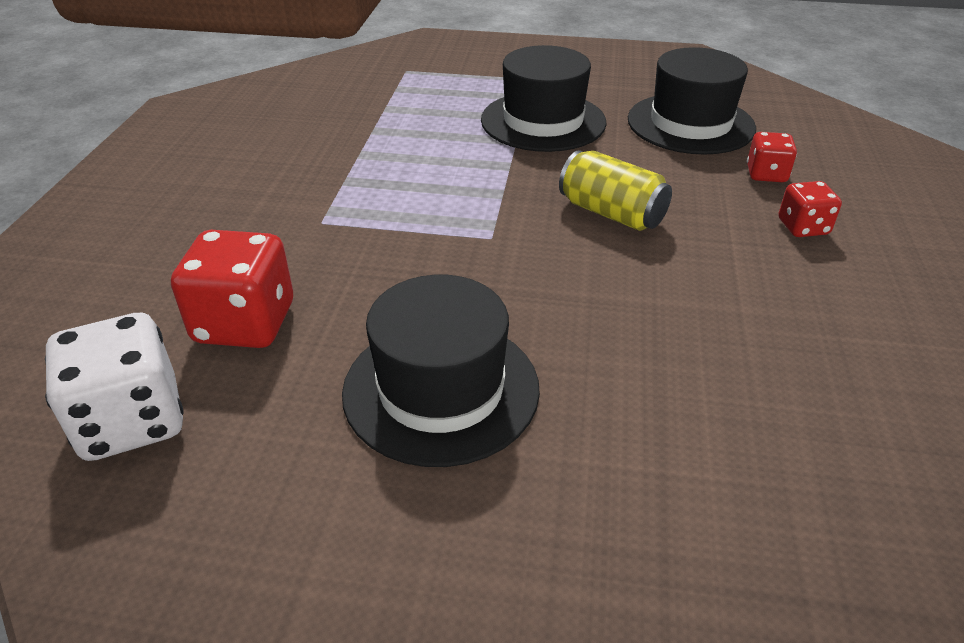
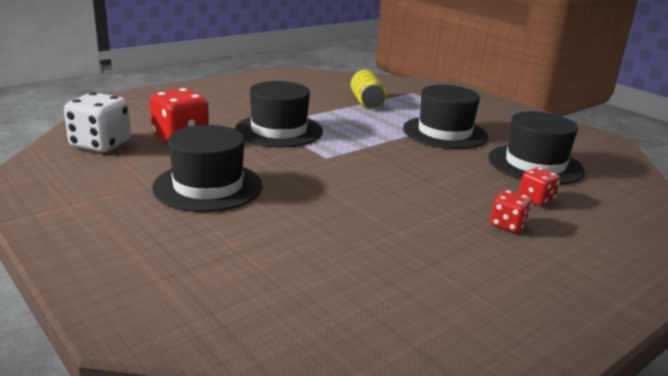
camera: 40 degrees right, 15 degrees down
(358, 224) = (279, 130): none -> black hat
(611, 213) = (405, 174): yellow can -> yellow can (366, 102)

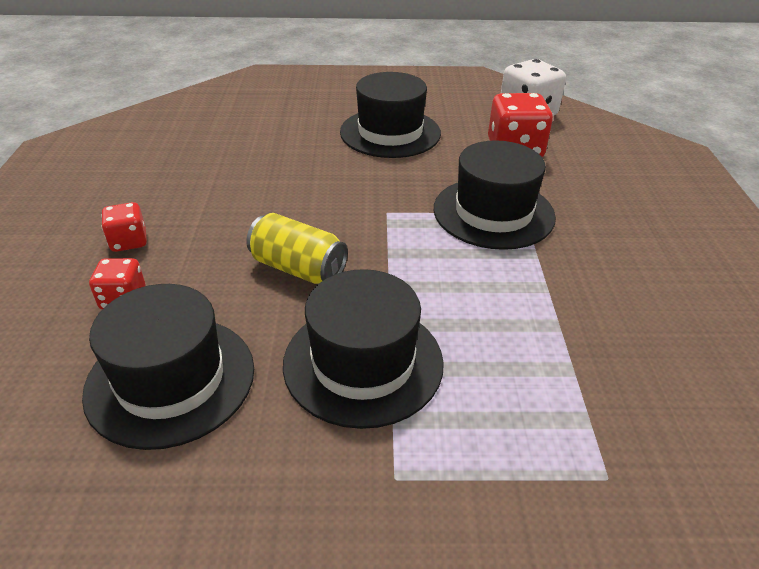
camera: 130 degrees right, 15 degrees up
(366, 102) = (570, 356): yellow can -> yellow can (298, 268)

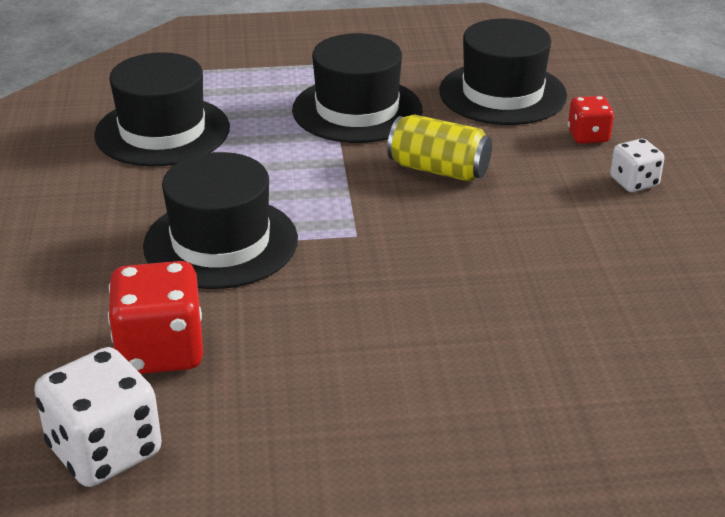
camera: 175 degrees right, 5 degrees down
(129, 241) = (634, 182): red dice -> white dice
(390, 133) = (371, 374): black hat -> black hat (162, 131)

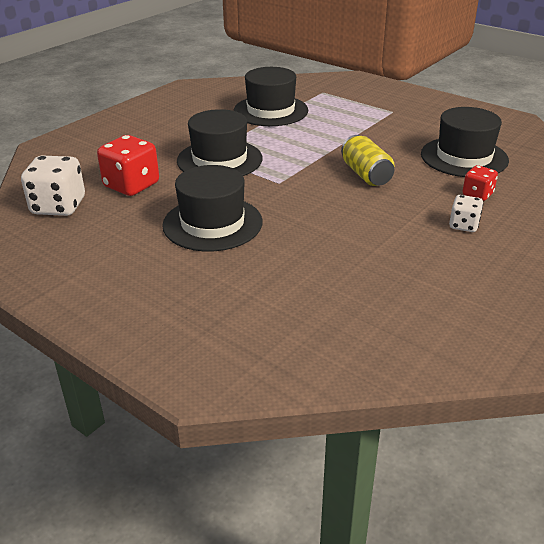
camera: 45 degrees right, 0 degrees up
(357, 110) = (372, 135): black hat -> black hat (212, 223)

